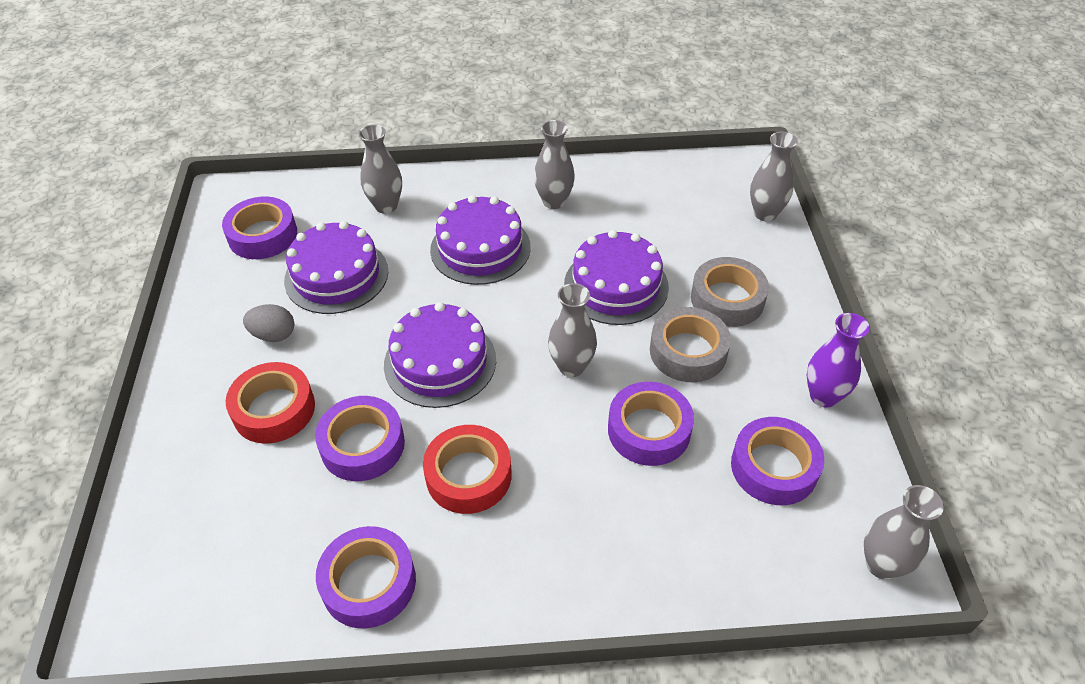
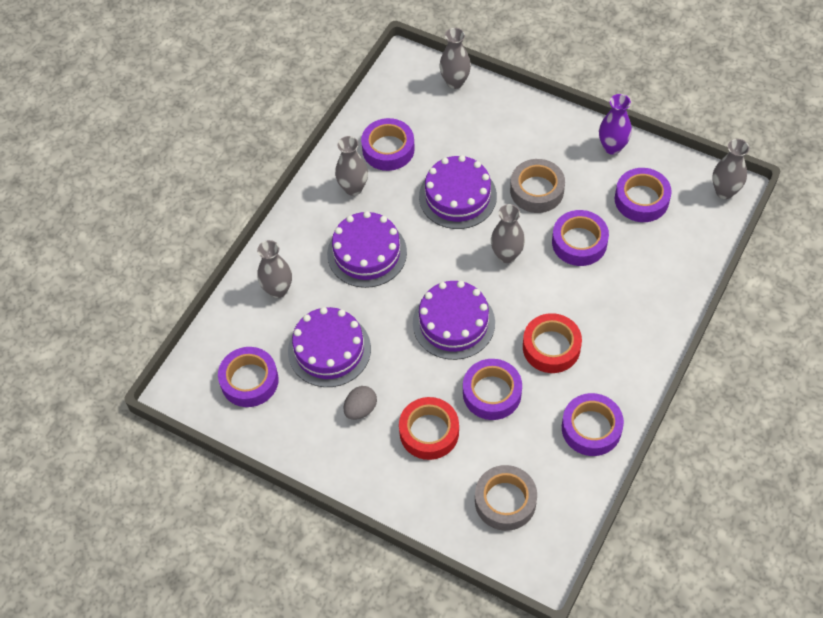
camera: 55 degrees left, 10 degrees up
(626, 204) = (388, 149): none -> purple tape
(727, 299) = (511, 146): grey tape -> grey tape (505, 501)

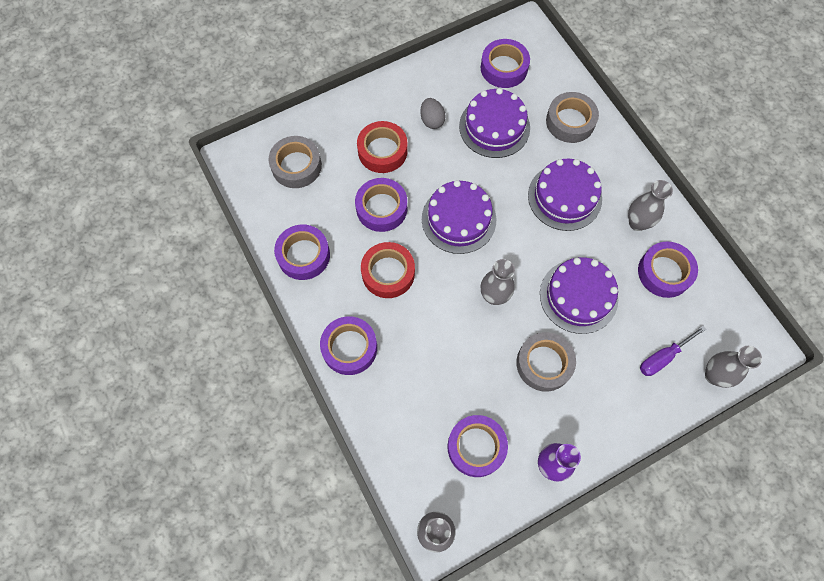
camera: 120 degrees right, 10 degrees up
(278, 290) = (570, 121): grey vase -> grey tape
(466, 118) = (662, 357): none -> purple screwdriver
(579, 242) = (468, 361): purple tape -> purple tape (349, 348)

